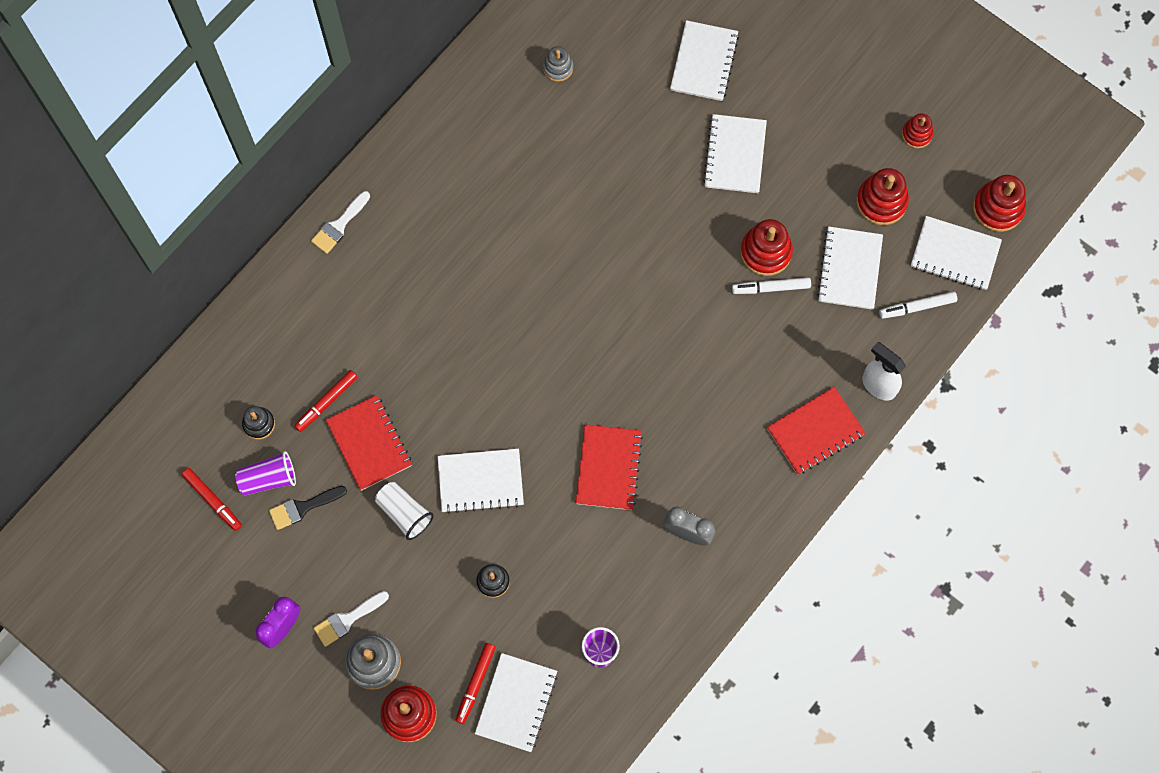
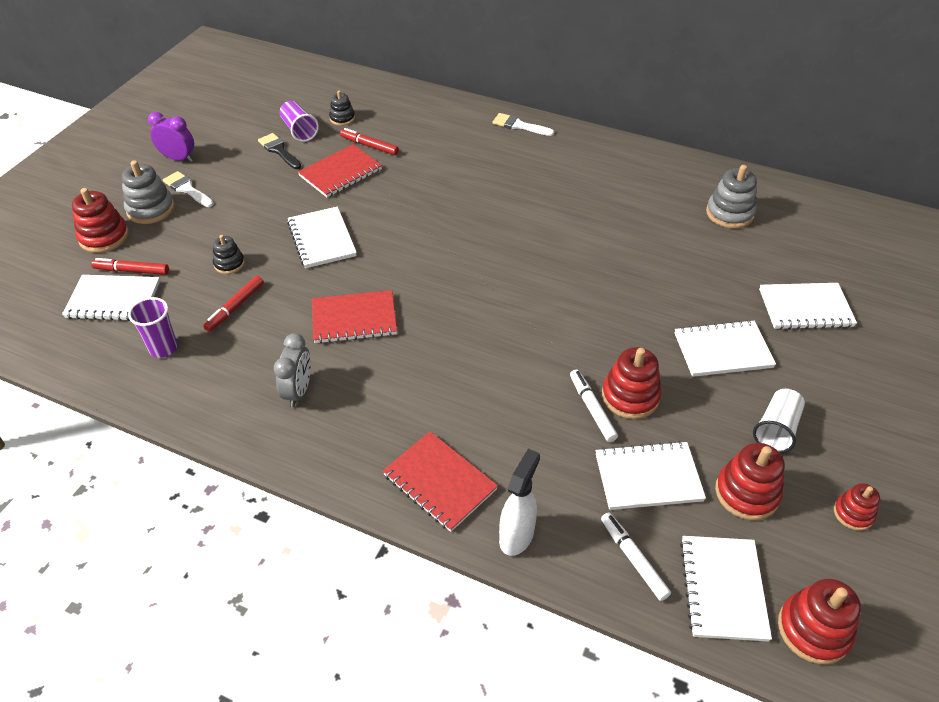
camera: 75 degrees right, 25 degrees down
(212, 500) = (276, 109): red marker -> red marker (235, 307)
(404, 513) = (284, 202): white cup -> white cup (776, 429)
(558, 68) = (729, 213): grey stacking toy -> grey stacking toy, size x1.65

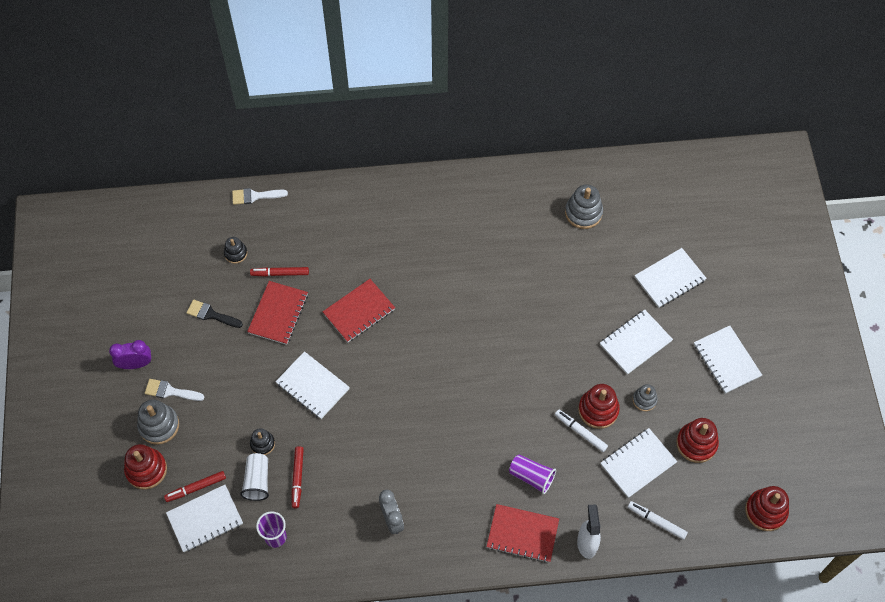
camera: 30 degrees left, 15 degrees up
(299, 130) = (210, 284): purple cup -> purple cup (531, 477)
(354, 319) = (387, 443): red notebook -> red notebook (359, 311)
(518, 125) = (382, 192): white brush -> white brush (255, 196)
(699, 412) = (644, 400): none -> grey stacking toy
(722, 589) = (711, 513): white notebook -> white notebook (726, 360)
(776, 429) = (693, 388): white cup -> white cup (257, 481)
(853, 513) = (757, 425): red stacking toy -> none

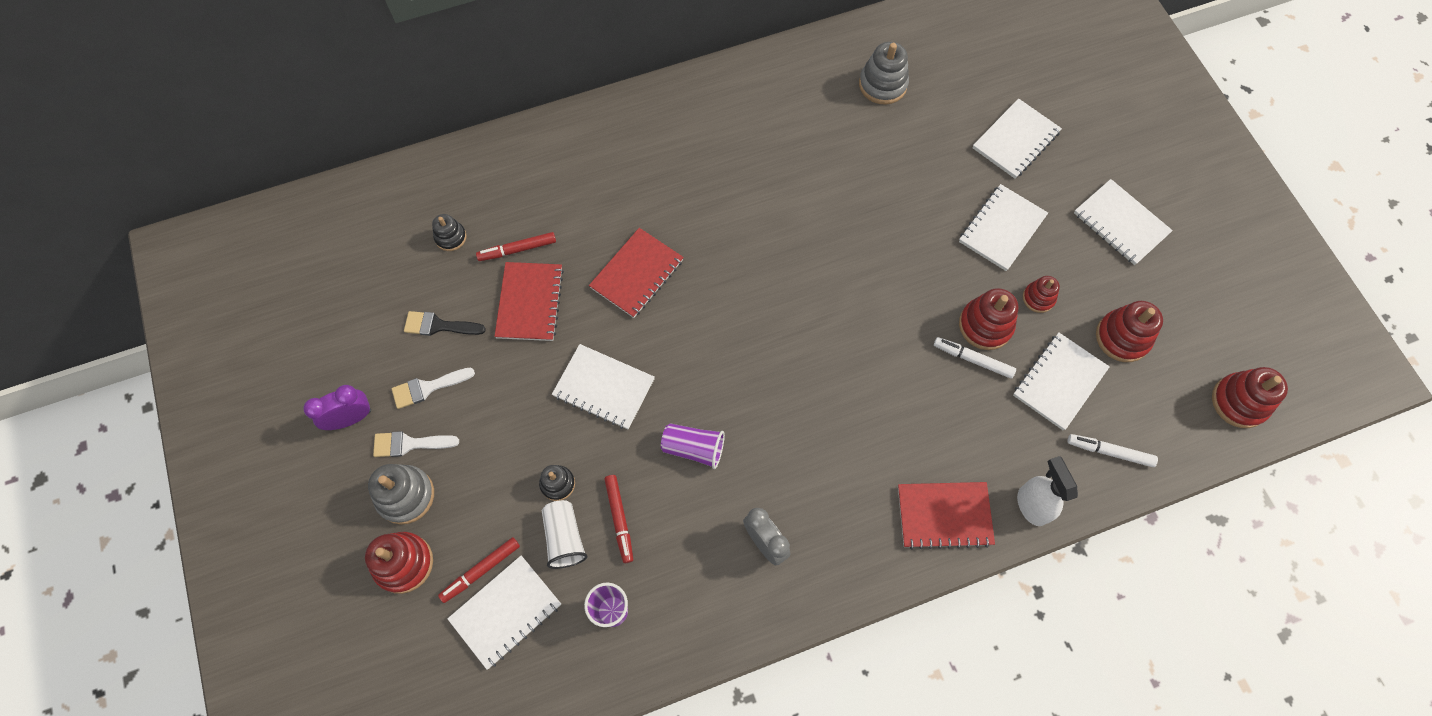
camera: 15 degrees left, 5 degrees up
(255, 196) = (456, 158): white brush -> white brush (427, 388)
(531, 477) = (930, 435): purple cup -> purple cup (693, 448)
(644, 400) = (1038, 298): grey stacking toy -> red stacking toy

